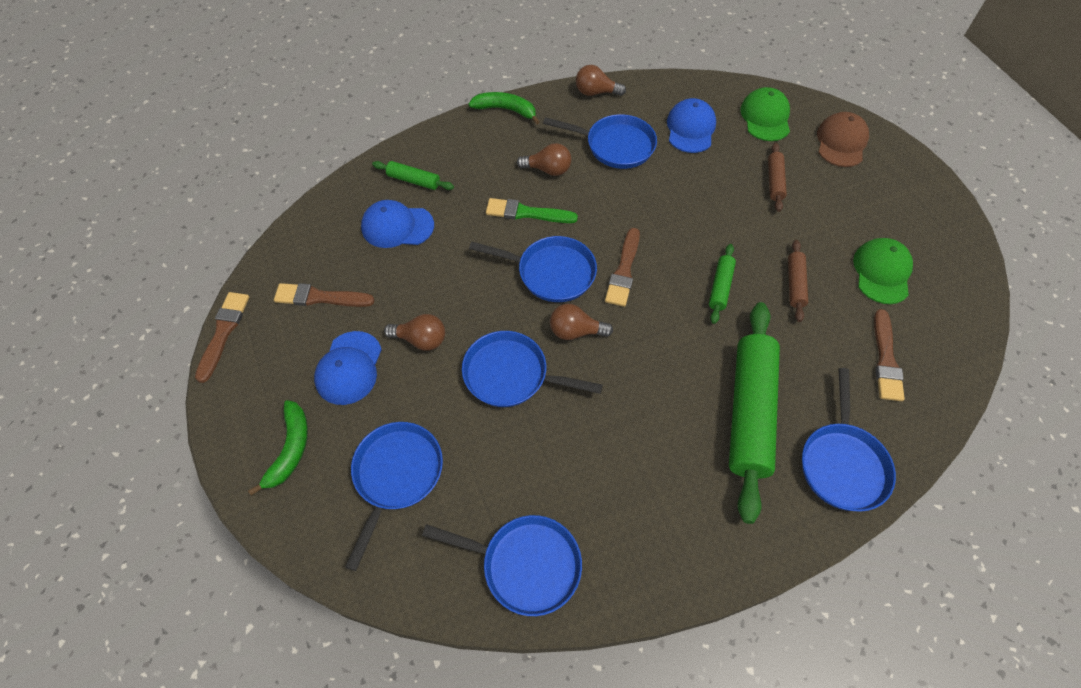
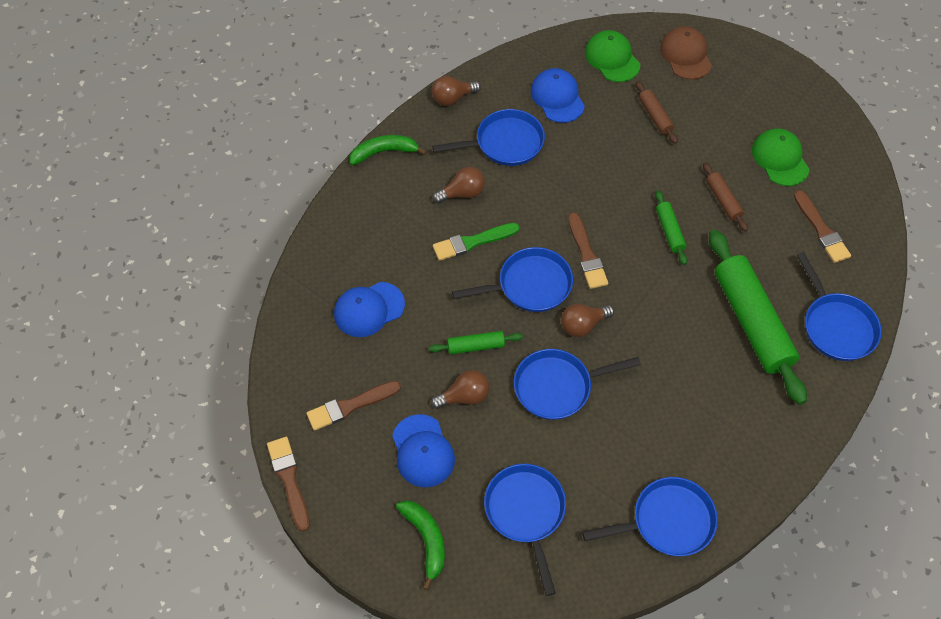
camera: 30 degrees left, 0 degrees up
(413, 180) = (351, 260): green rolling pin -> green rolling pin (475, 346)

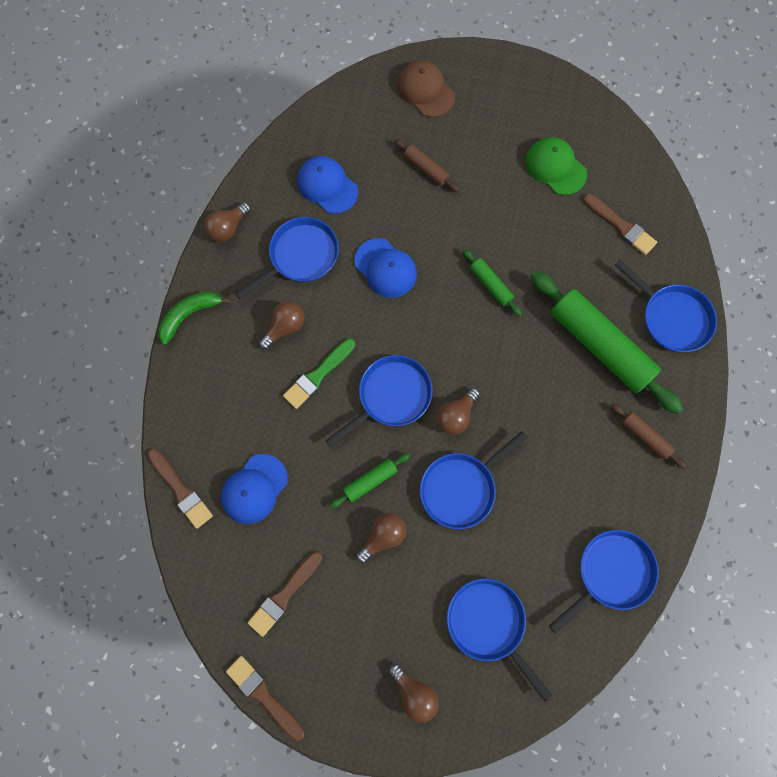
camera: 25 degrees left, 15 degrees up
(423, 451) = (371, 608): blue cap -> blue cap (385, 268)
(426, 540) = (414, 693): green banana -> brown light bulb
(586, 254) = (427, 342): brown brush -> brown brush (181, 490)
(612, 58) = (359, 122): green cap -> none
(723, 200) = (524, 232): brown rolling pin -> brown rolling pin (645, 437)

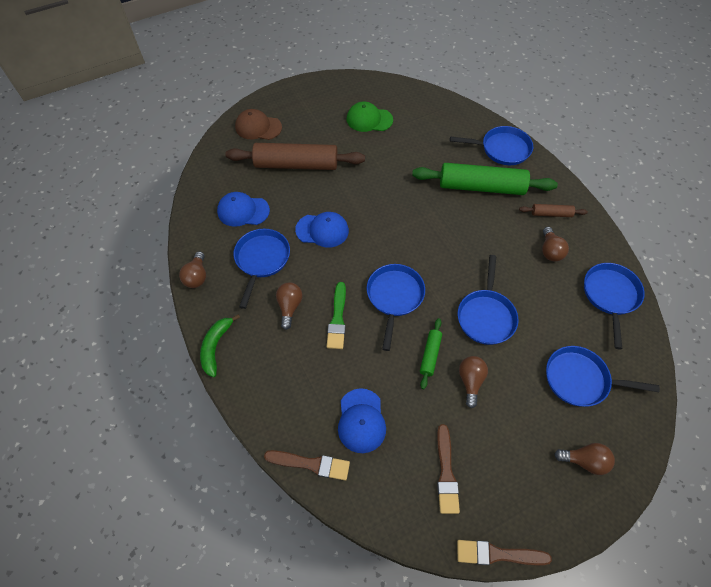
camera: 40 degrees left, 15 degrees down
(426, 169) = (296, 164): brown rolling pin -> brown rolling pin, size x2.18
(456, 415) = (442, 279): brown light bulb -> brown light bulb (550, 251)
(490, 285) = (392, 197): green rolling pin -> none
(620, 226) = (431, 125): brown brush -> none

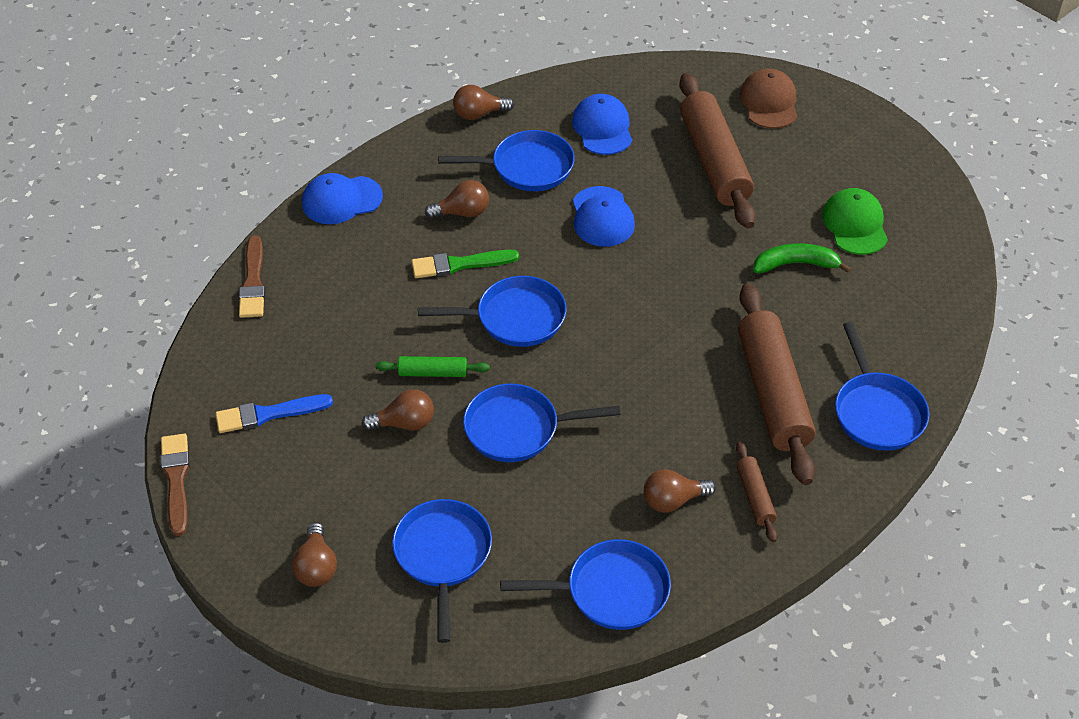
camera: 75 degrees right, 10 degrees down
(216, 347) = (383, 159): green banana -> green banana (795, 264)
(361, 420) = (319, 317): blue cap -> blue cap (341, 200)
(446, 472) = (268, 414): brown brush -> blue brush
(481, 187) = (773, 393): green rolling pin -> brown rolling pin

